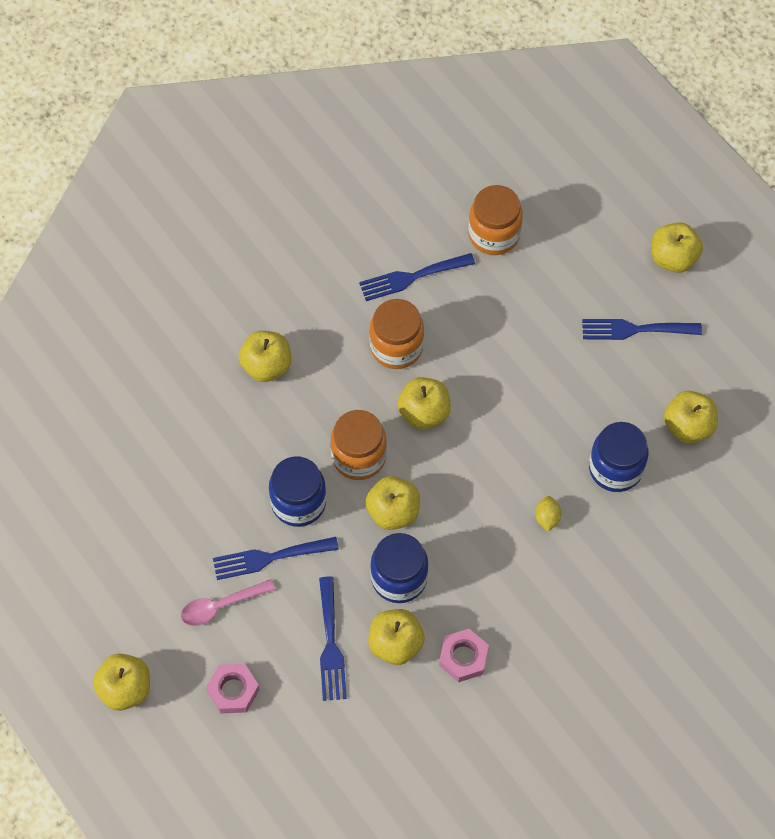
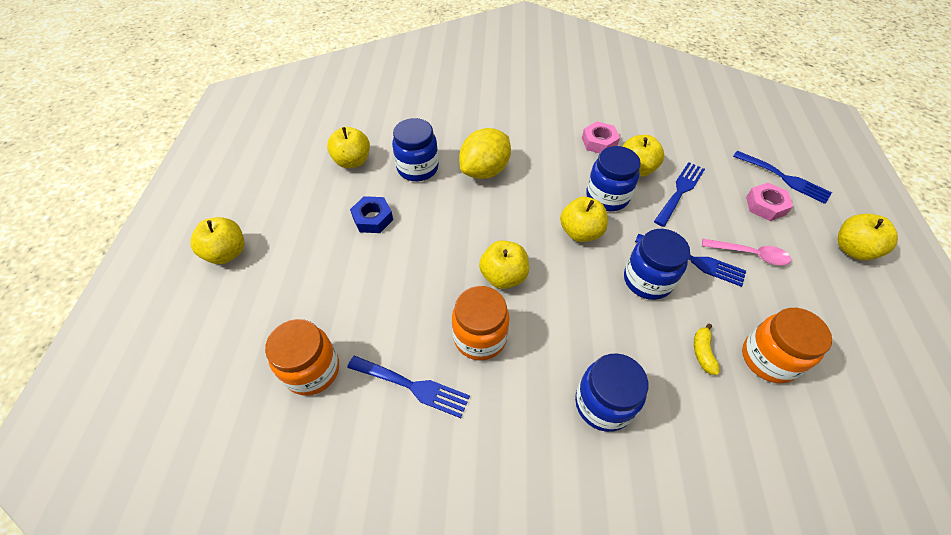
camera: 140 degrees left, 10 degrees down
(215, 464) = (702, 352): none -> yellow banana
(266, 366) = (603, 404): yellow apple -> blue jar
(359, 457) = (577, 280): orange jar -> orange jar (768, 358)
(547, 518) = (485, 171): yellow lemon -> yellow lemon, size x2.31
(593, 381) = (373, 218): none -> blue nut
(635, 329) = (310, 228): blue fork -> blue fork (784, 178)

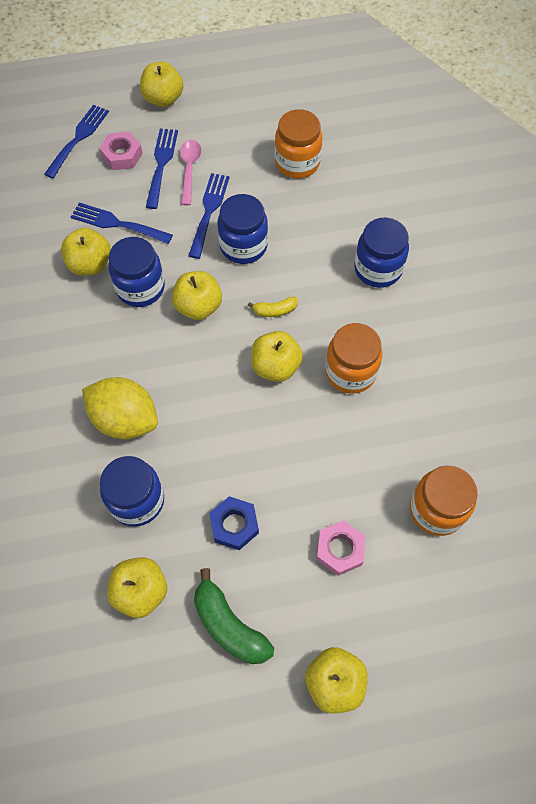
camera: 105 degrees left, 10 degrees up
(303, 202) = (229, 625): none -> green banana
(413, 386) = (418, 414): blue fork -> blue fork (161, 164)
(599, 142) = (49, 304): pink nut -> pink nut (339, 549)
(702, 352) = (306, 204): yellow banana -> yellow banana (275, 310)

